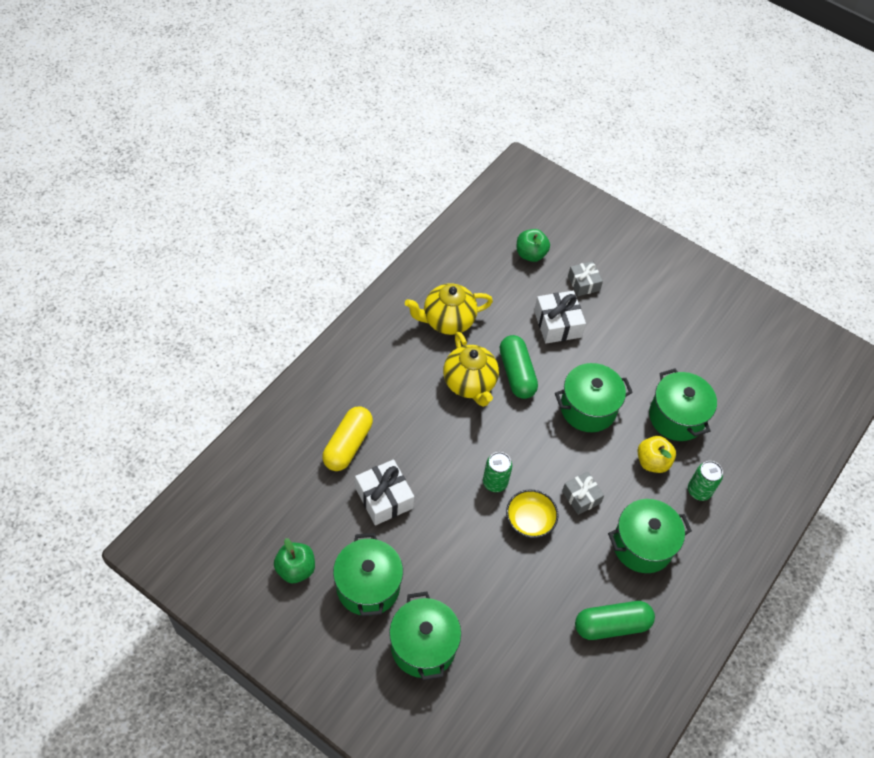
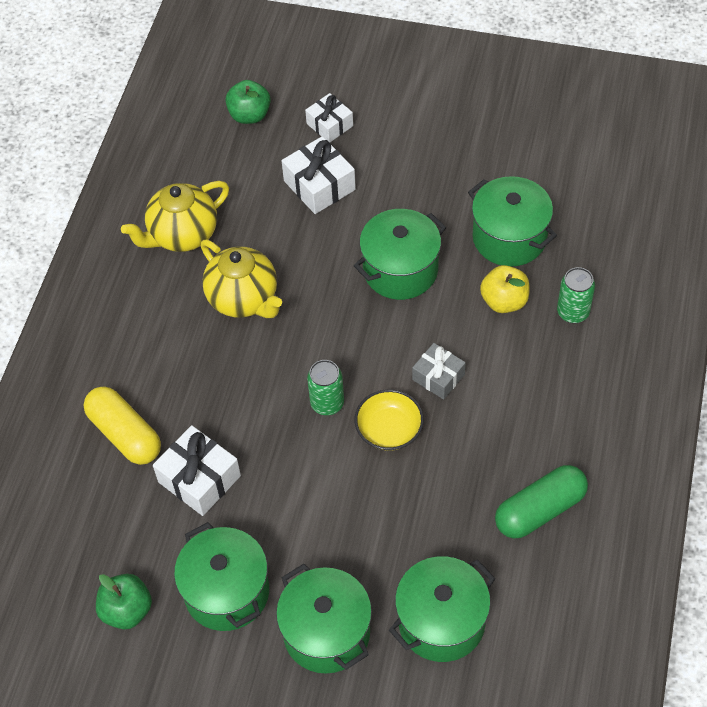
camera: 15 degrees left, 0 degrees up
(348, 445) = (125, 434): yellow capsule -> yellow capsule turned 45 degrees counterclockwise
(516, 373) = (296, 264): green capsule -> none
(583, 283) = (329, 125): grey gift -> white gift
(642, 545) = (535, 402): green pot -> green pot (441, 621)

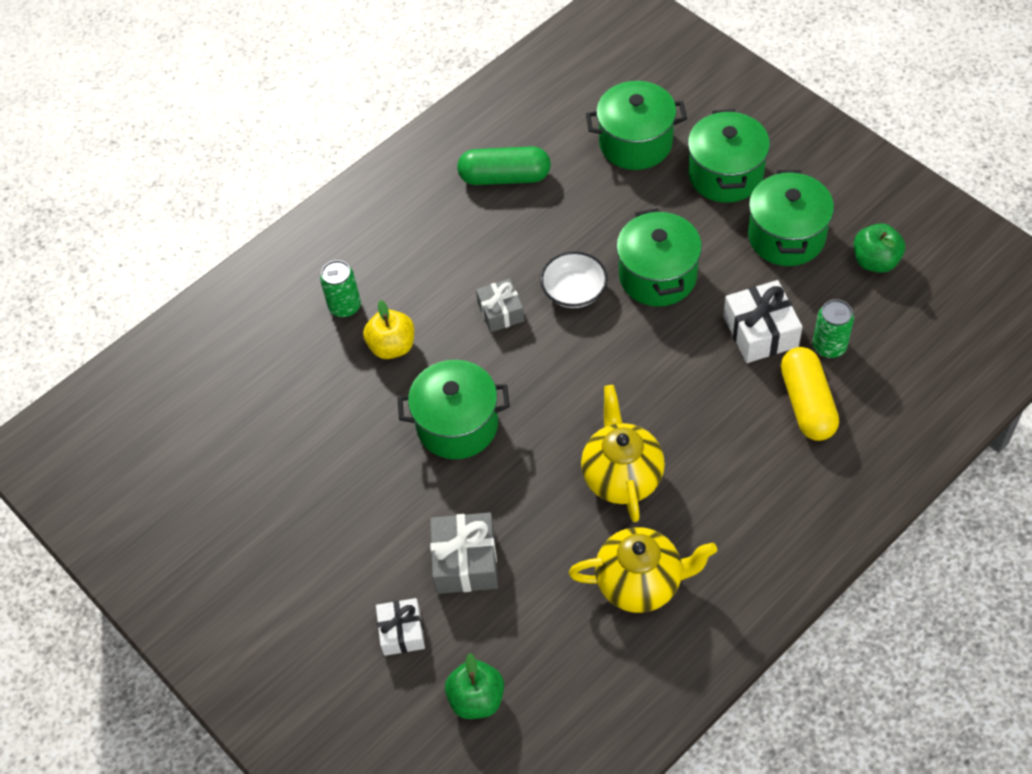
camera: 145 degrees left, 0 degrees up
(319, 185) = (465, 561): white gift -> grey gift
(327, 403) = (610, 338): green can -> green can (829, 346)
(389, 430) = (574, 291): yellow bowl -> white bowl
(509, 238) = (336, 402): green pot -> green pot (657, 276)

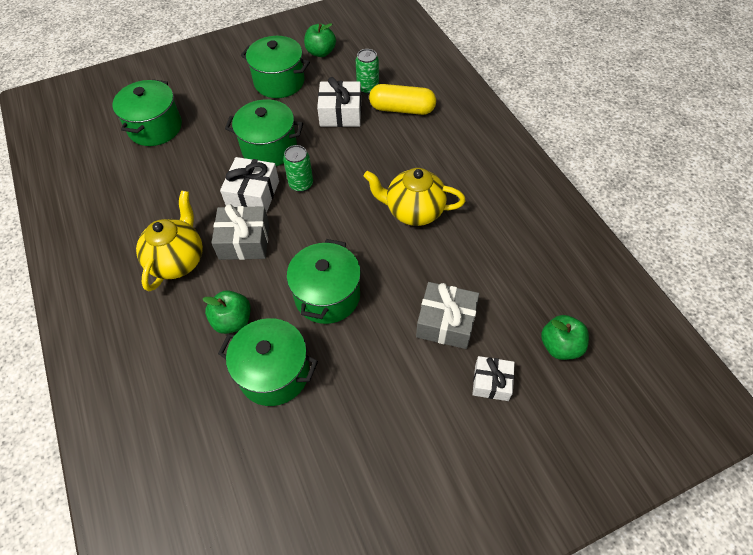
camera: 75 degrees left, 0 degrees up
(345, 306) = (173, 345): green can -> green can (301, 184)
(392, 346) = (232, 321): yellow apple -> green apple
(501, 312) = (244, 241): grey gift -> grey gift, size x1.51
(505, 177) = (127, 206): green capsule -> none
(574, 291) = (253, 194): white bowl -> white gift
(641, 583) = (497, 224): yellow teapot -> yellow teapot (178, 260)
(725, 175) = (214, 93): green pot -> green pot (274, 373)

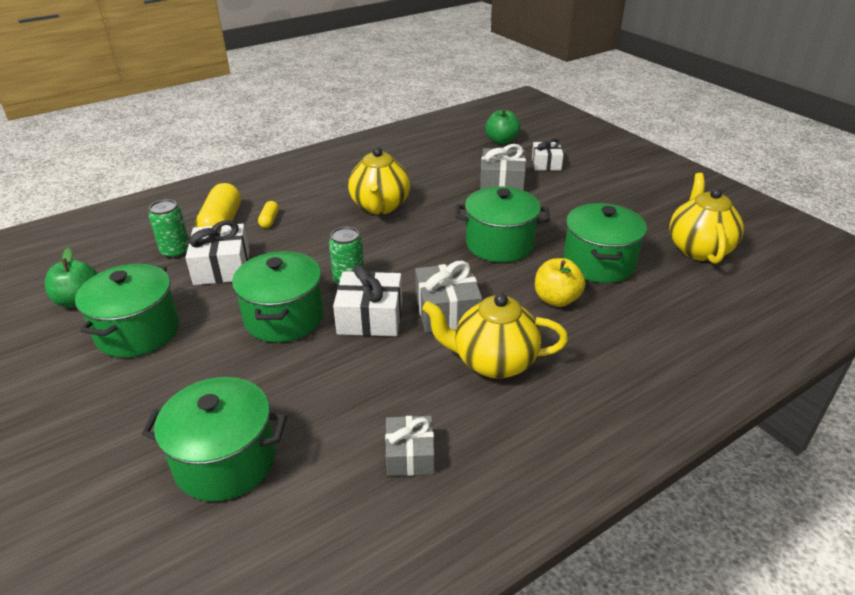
camera: 100 degrees left, 20 degrees down
(120, 205) = (410, 455): none -> grey gift
(232, 321) = (556, 299): green apple -> yellow apple
(271, 486) = (698, 249): none -> yellow teapot
(403, 136) = (269, 220): none -> yellow capsule

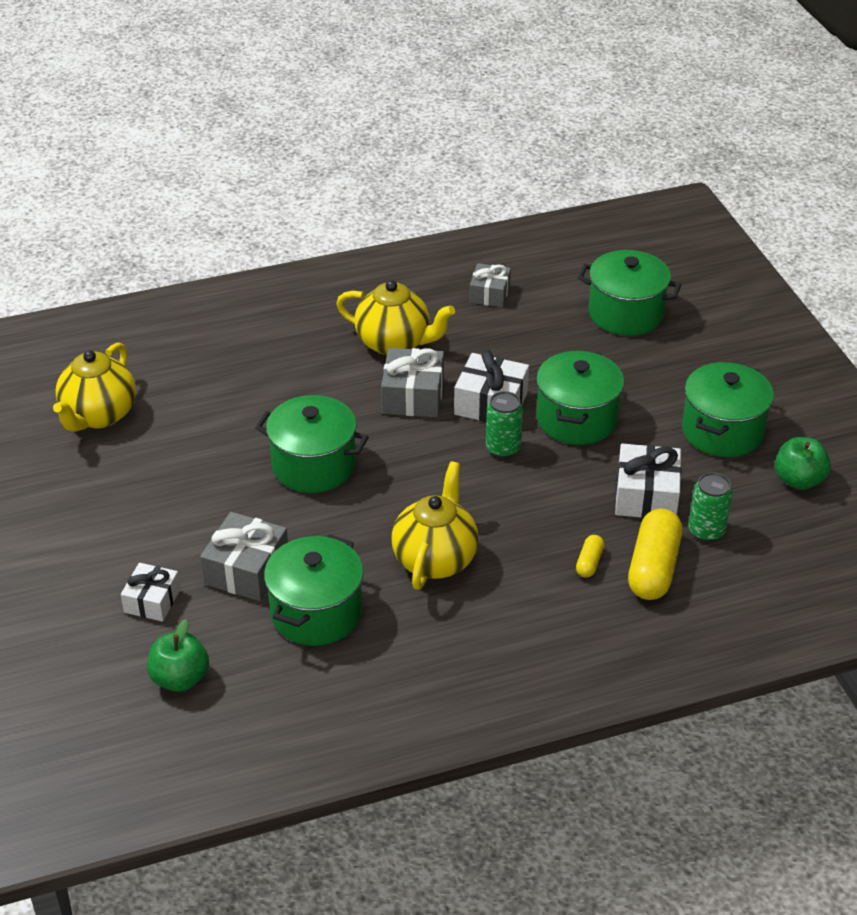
camera: 165 degrees left, 5 degrees up
(556, 299) = (299, 388): yellow apple -> none
(598, 263) = (222, 419): green pot -> green pot (316, 612)

